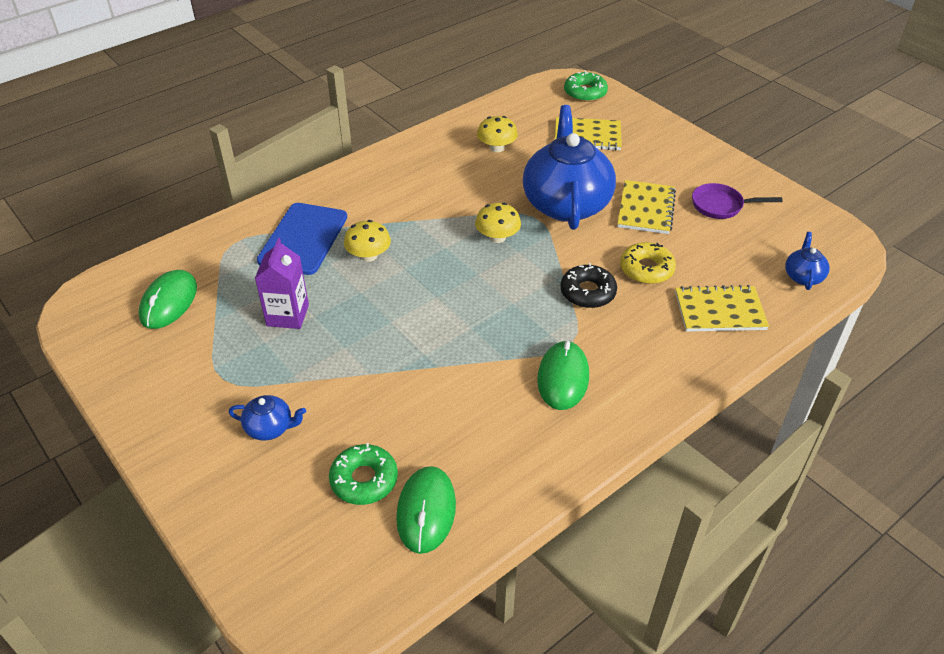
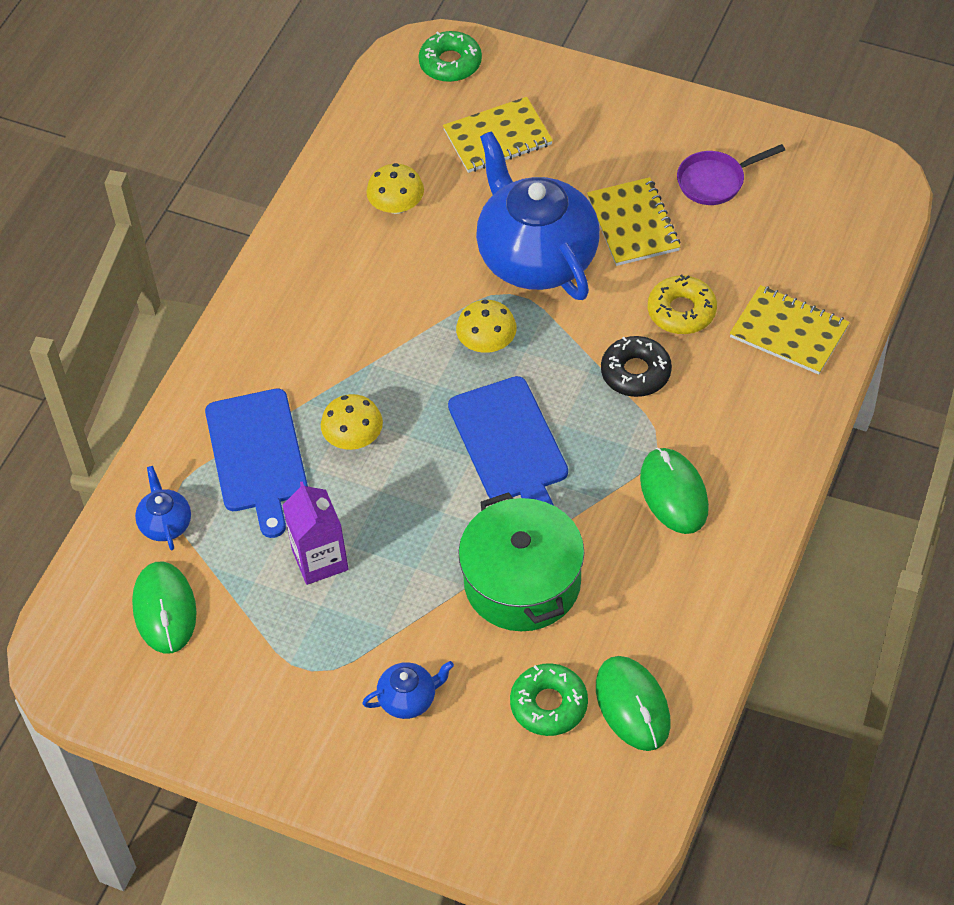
camera: 25 degrees left, 10 degrees up
(409, 388) = (522, 582): none -> green pot
(467, 300) = (509, 444): none -> blue cutting board
(720, 311) = (789, 332): yellow notebook -> yellow notebook turned 60 degrees clockwise
(803, 276) = (852, 245): blue teapot -> blue teapot (165, 524)

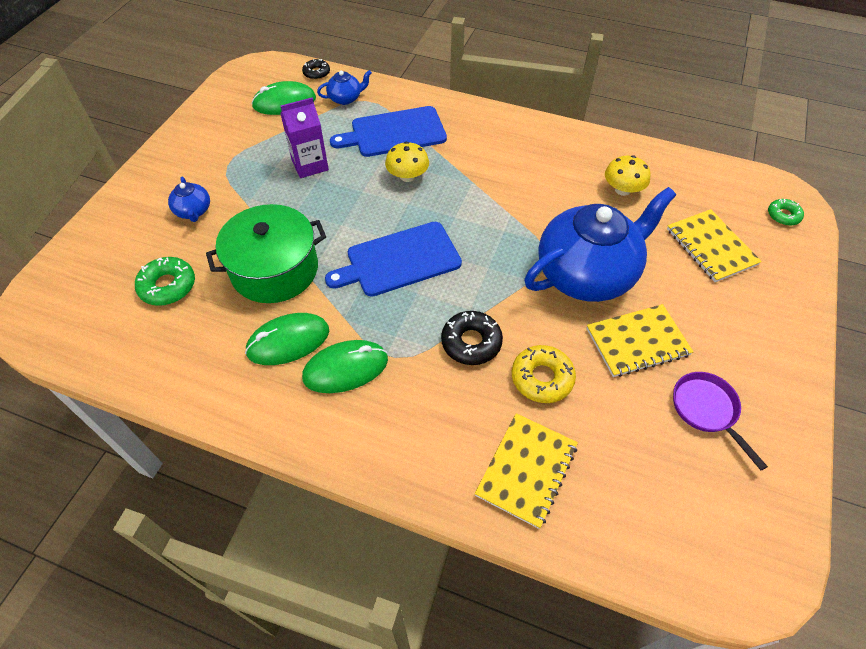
camera: 85 degrees right, 0 degrees up
(90, 570) = (316, 73): none -> black donut
(450, 63) = (783, 215): green donut -> green donut, size x0.63
(487, 343) = (496, 245): yellow mushroom -> none
(632, 705) = (153, 337): green mouse -> green mouse (288, 341)

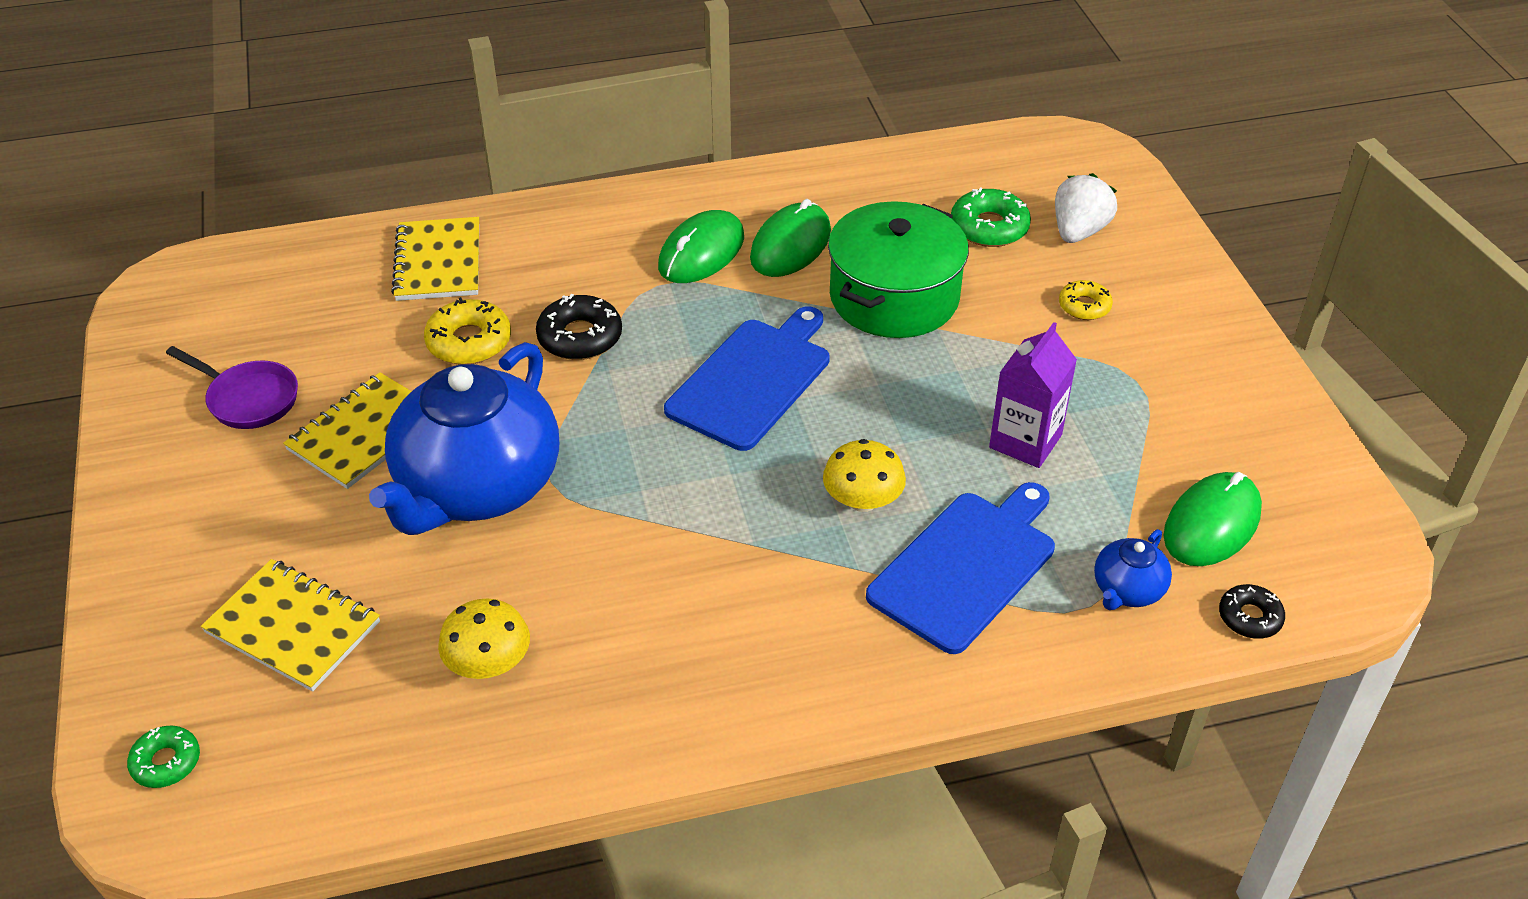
camera: 145 degrees right, 10 degrees down
(129, 255) = (1079, 231): none -> white strawberry
(193, 211) = (1084, 306): blue teapot -> yellow donut

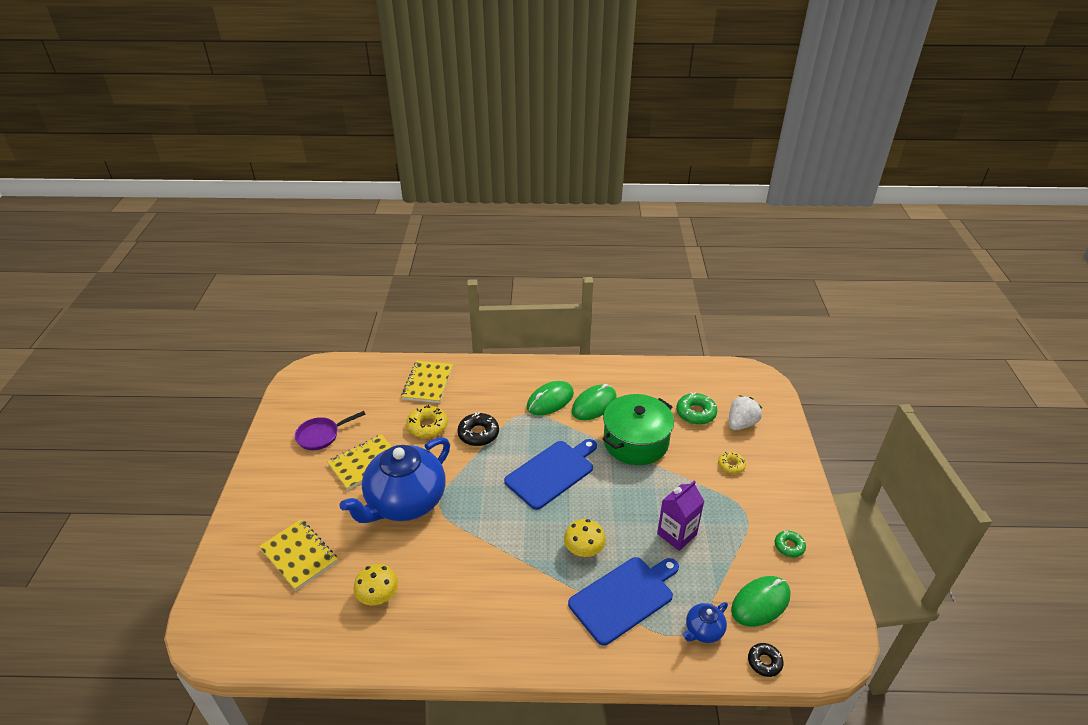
camera: 15 degrees right, 5 degrees down
(166, 762) = (221, 611): green donut -> green donut (789, 546)
(248, 399) = (321, 435): purple pan -> purple pan turned 105 degrees clockwise

